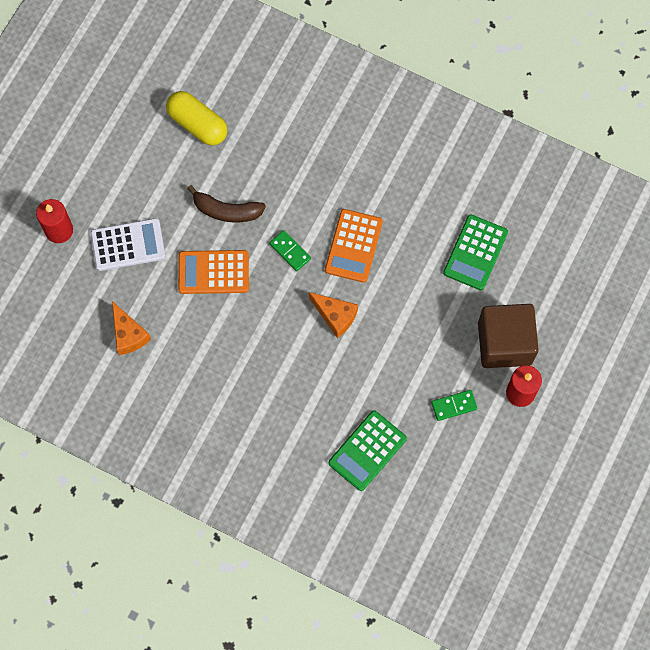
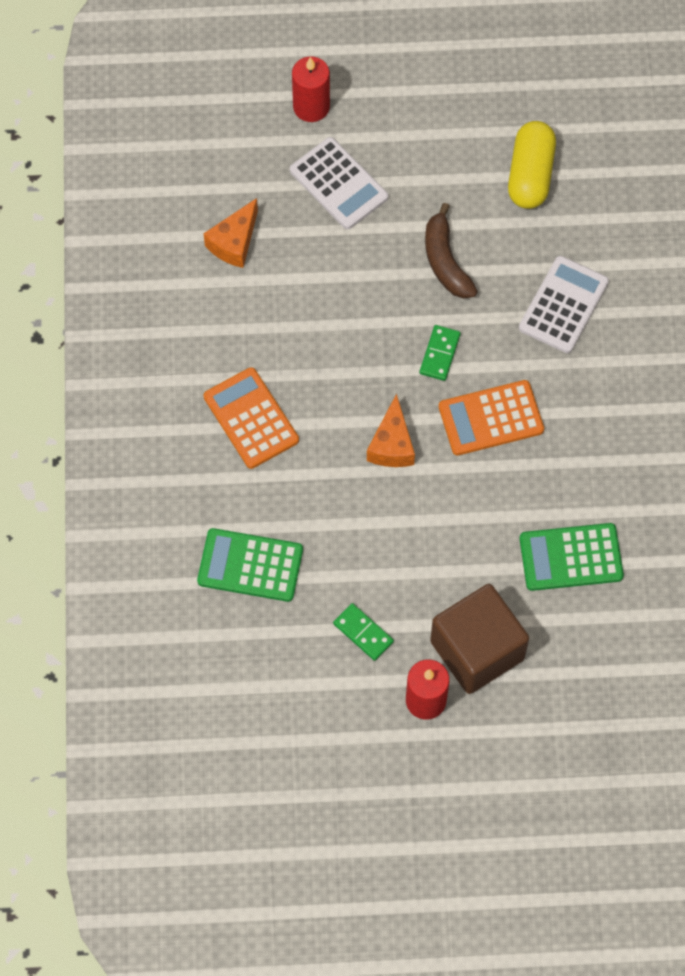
camera: 60 degrees right, 5 degrees down
(213, 272) = (363, 288): orange calculator -> orange calculator (251, 418)
(302, 158) = (563, 305): none -> white calculator

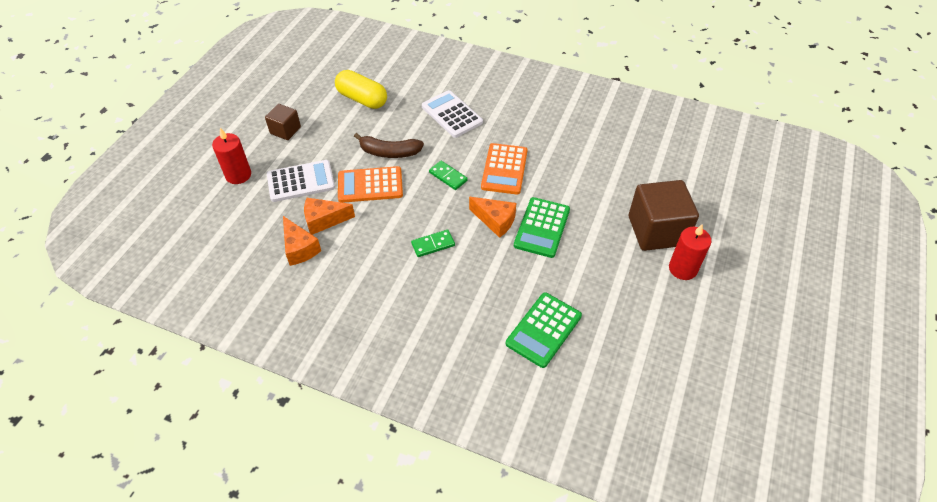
camera: 65 degrees left, 15 degrees down
(251, 418) = (433, 287): orange calculator -> orange calculator (370, 185)
(290, 246) = (324, 220): none -> orange cheese
(363, 633) = (621, 284): green domino -> green domino (433, 244)
(417, 114) = (285, 130): none -> brown cube
(571, 557) = (612, 167): green calculator -> green calculator (541, 227)

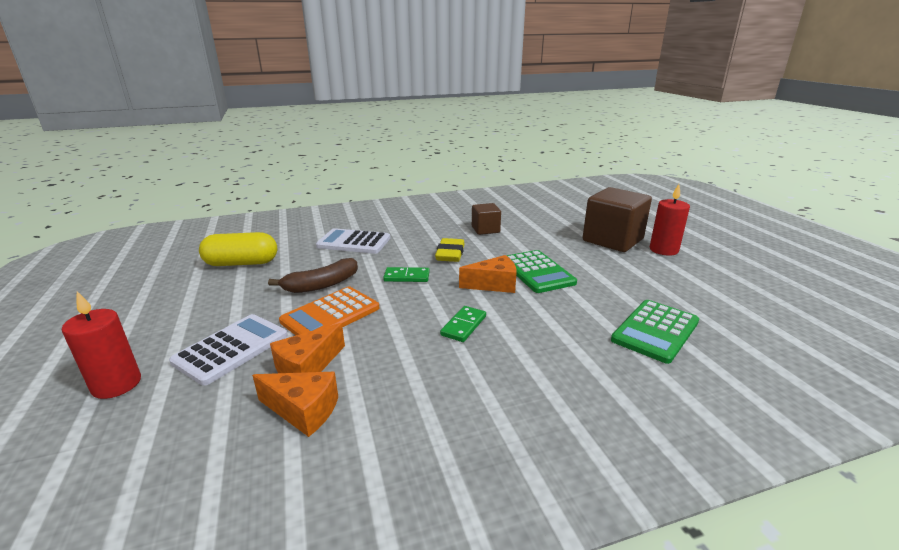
camera: 40 degrees left, 25 degrees down
(285, 130) = (160, 317): brown cube -> brown cube (485, 229)
(504, 169) = (450, 254): orange calculator -> yellow eraser
(543, 330) = (655, 331): green calculator -> green calculator turned 45 degrees clockwise

